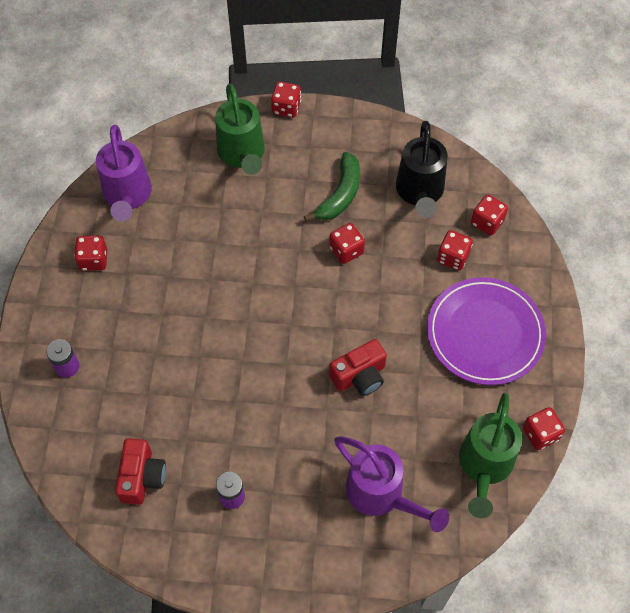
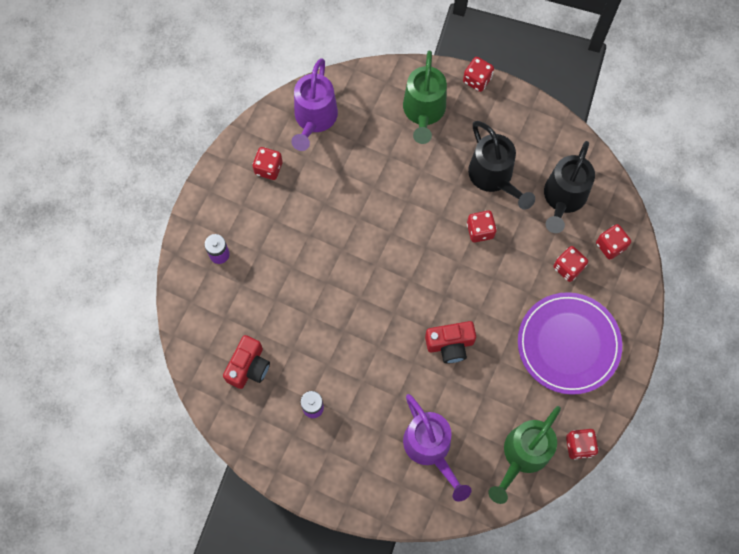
camera: 20 degrees right, 10 degrees up
(340, 194) = (494, 177): green banana -> black watering can

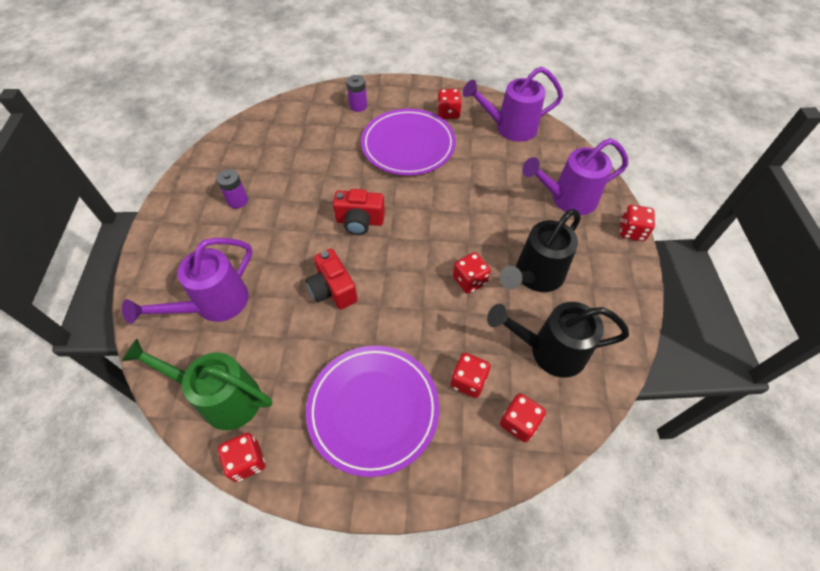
camera: 70 degrees right, 15 degrees down
(249, 367) = (264, 149): red camera -> red camera (360, 221)
(300, 224) = (408, 145): none -> purple plate
(423, 112) = (567, 199): green watering can -> purple watering can

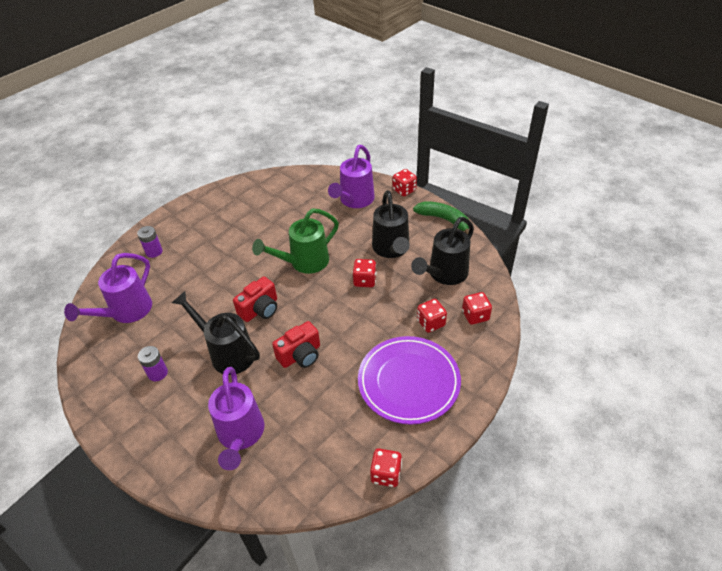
camera: 50 degrees left, 10 degrees down
(222, 398) = (325, 466): green watering can -> green watering can (304, 262)
(293, 232) = (227, 353): none -> black watering can
(333, 289) = (300, 355): red camera -> red camera turned 45 degrees counterclockwise
(408, 145) = (225, 246): purple plate -> none
(448, 113) = (222, 210): red dice -> none
(510, 128) = (272, 189): purple watering can -> purple watering can (126, 312)
(630, 298) = (444, 220): none -> green banana

